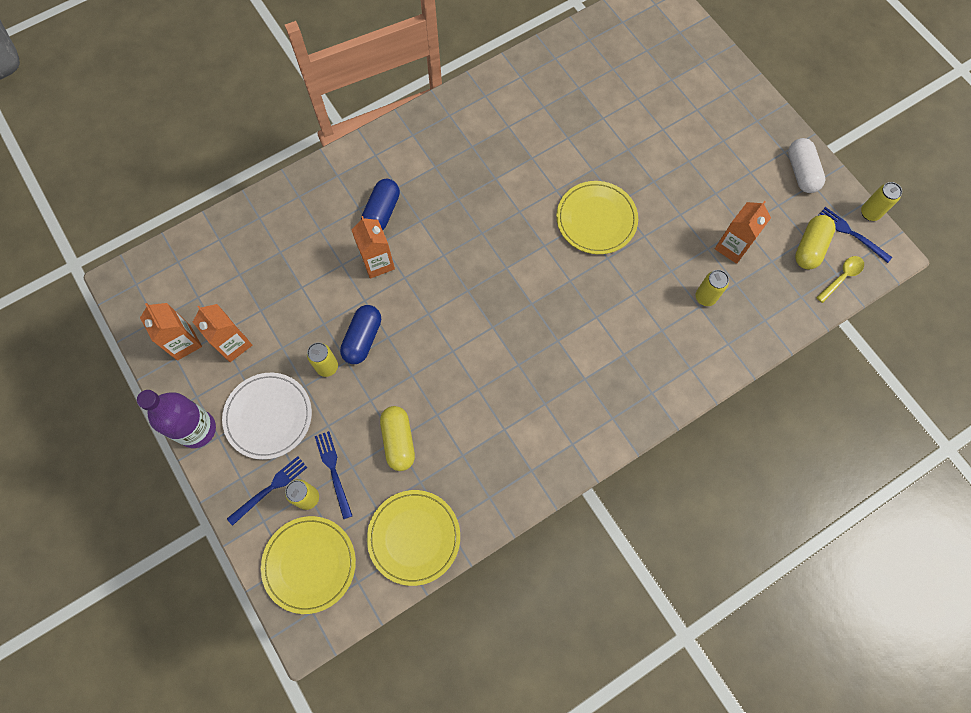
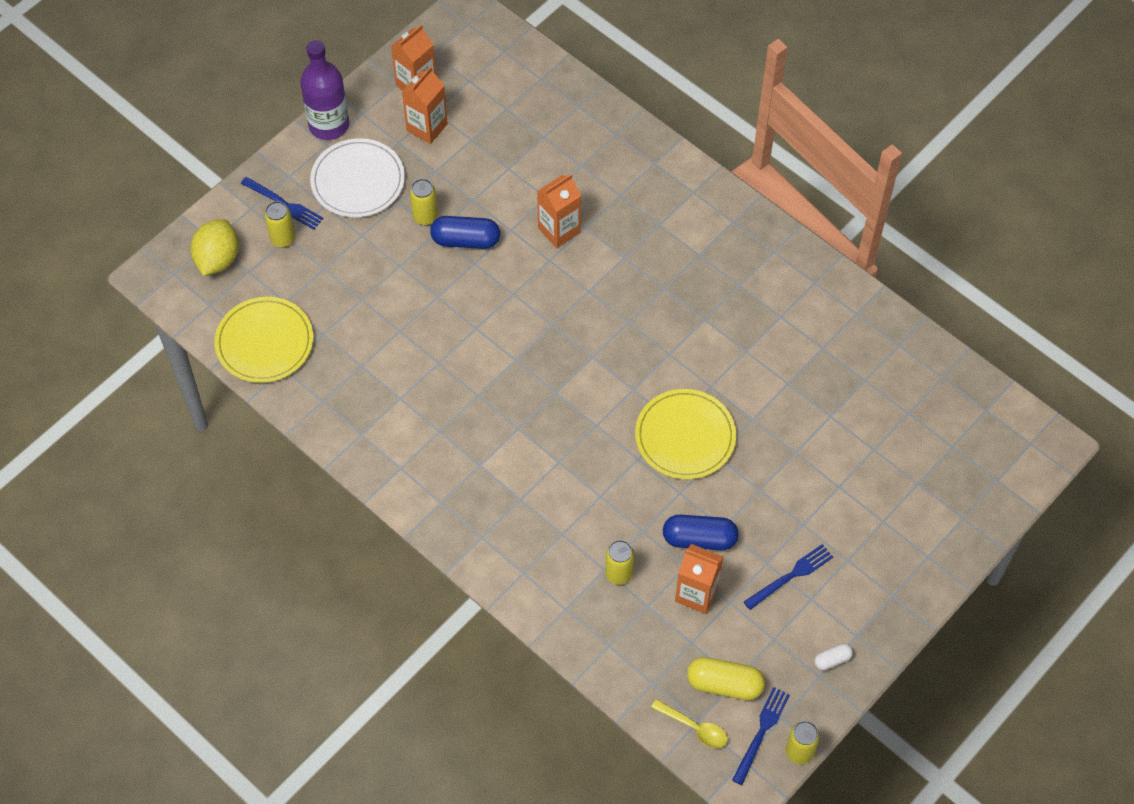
camera: 75 degrees right, 10 degrees down
(309, 564) = (217, 259): yellow plate -> yellow lemon
(334, 471) = (315, 254): blue fork -> blue fork (790, 576)
(382, 212) = (622, 218): blue capsule -> blue capsule (699, 539)
(399, 441) = (362, 303): yellow capsule -> none
(801, 172) = (832, 660): white capsule -> white capsule, size x0.53

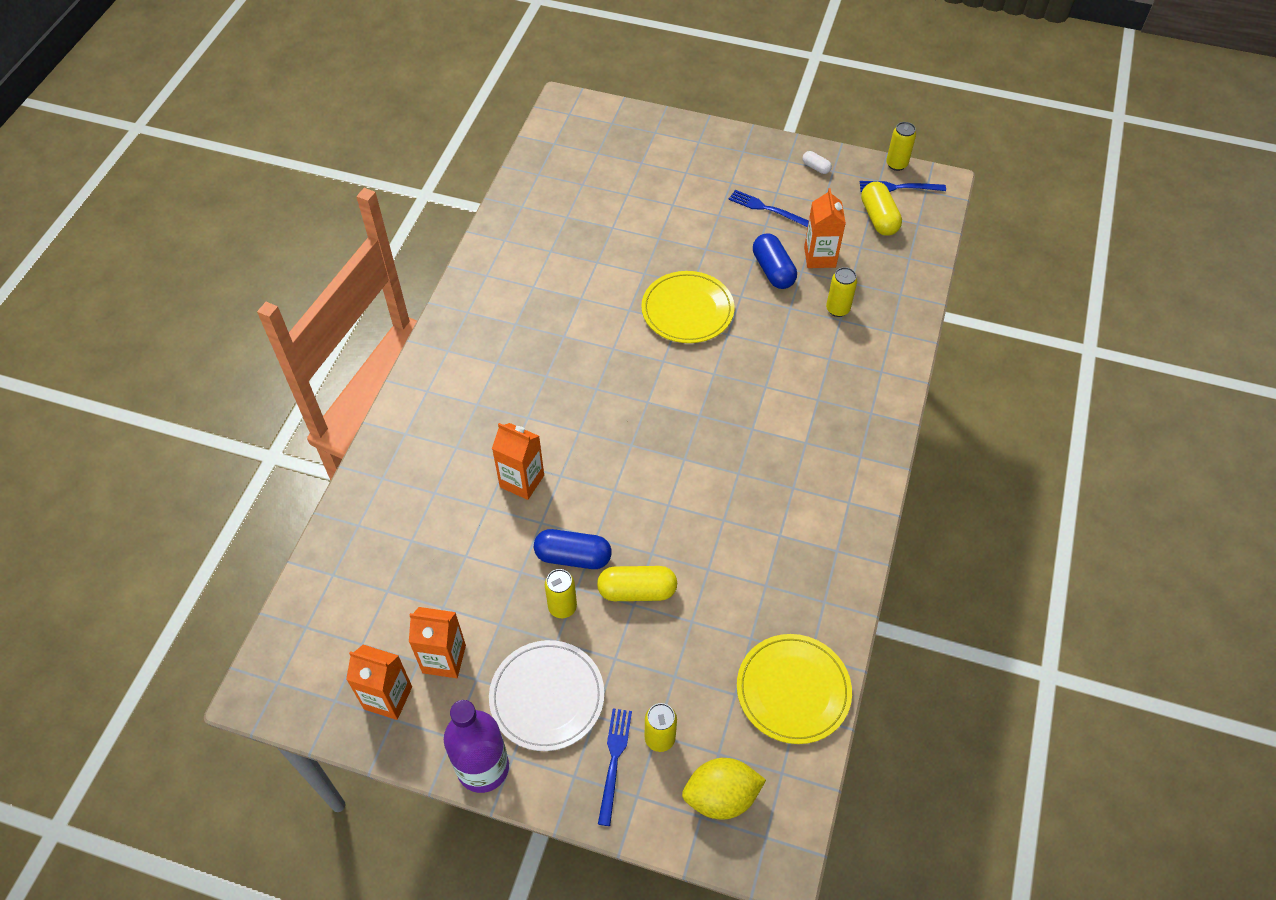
camera: 115 degrees left, 5 degrees down
(409, 272) = (637, 591): none -> yellow capsule
(466, 240) = (573, 557): blue capsule -> blue capsule turned 60 degrees counterclockwise
(694, 727) = (924, 223): yellow spoon -> none

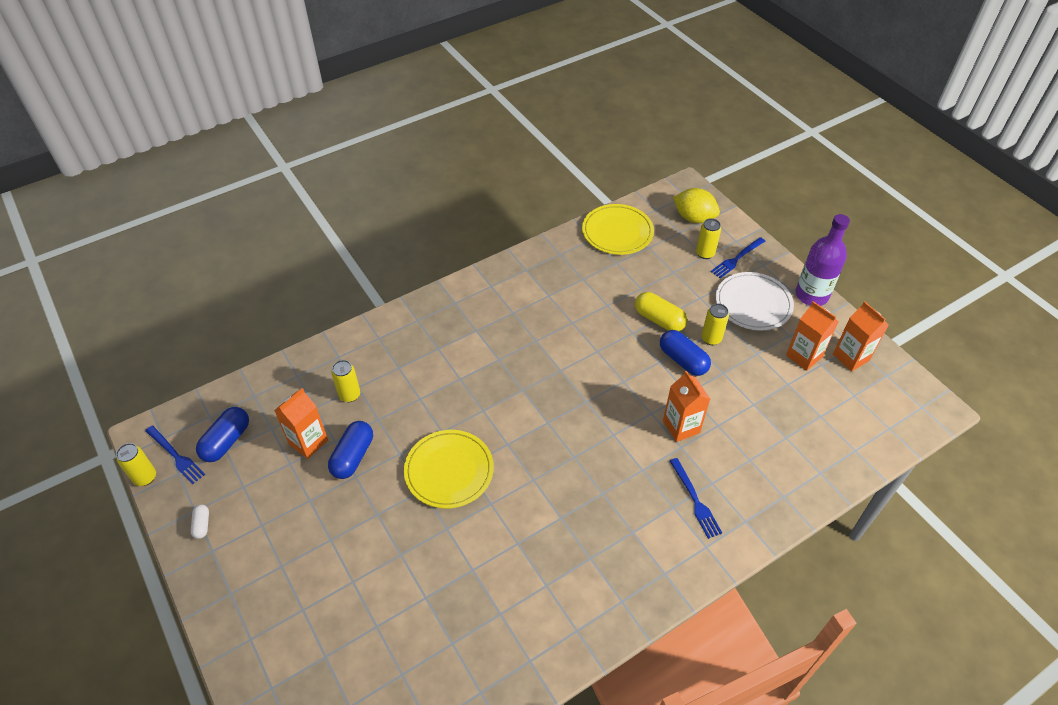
camera: 140 degrees left, 5 degrees down
(766, 209) = (289, 515): blue fork -> blue fork (695, 500)
(878, 218) = (226, 441): yellow capsule -> blue capsule

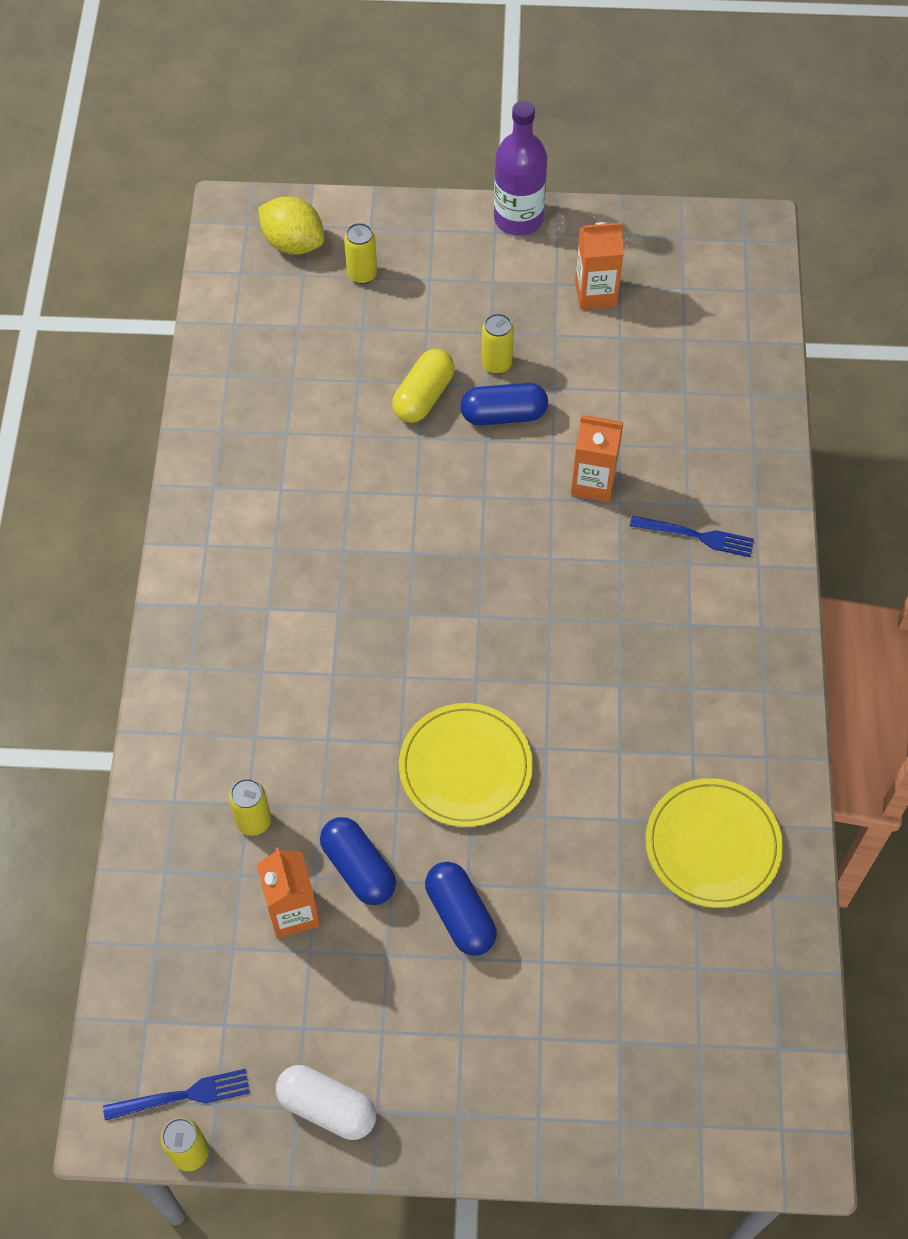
camera: 55 degrees left, 10 degrees up
(202, 525) = (327, 1107): white capsule -> white capsule, size x1.89
(226, 441) = (210, 1016): blue capsule -> blue capsule (460, 915)
(617, 232) = (240, 341): yellow plate -> yellow plate (712, 845)
(659, 319) = (423, 396): yellow capsule -> yellow capsule turned 45 degrees counterclockwise
(694, 218) = (293, 243): yellow lemon -> yellow lemon turned 60 degrees clockwise
(737, 258) = (399, 248): blue fork -> none
(753, 303) = (481, 284): white plate -> none
(851, 357) = (633, 251): orange carton -> none

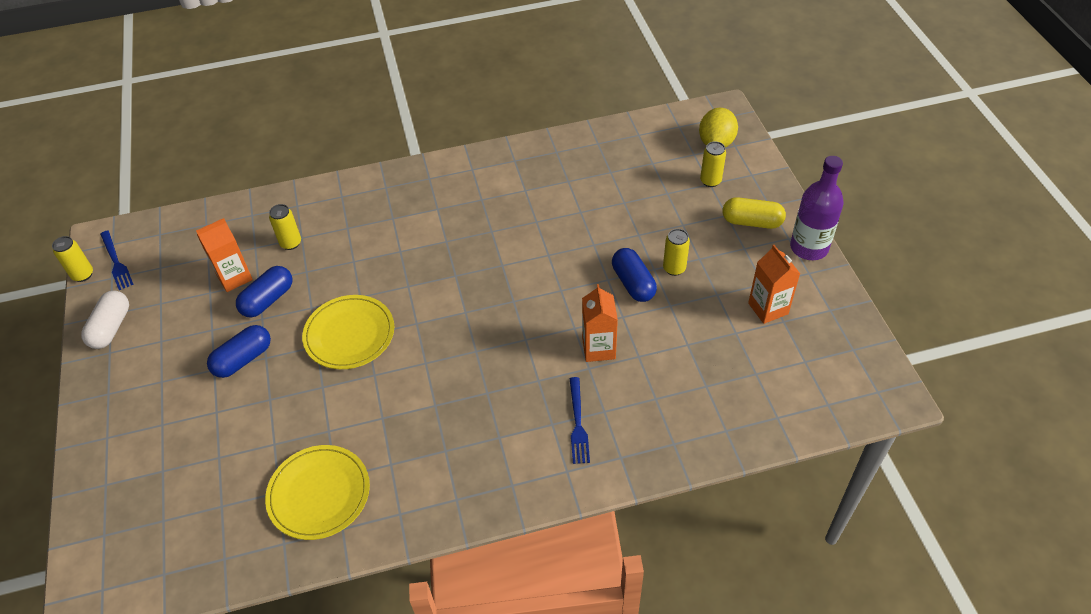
camera: 75 degrees right, 10 degrees down
(423, 396) = (628, 237): yellow capsule -> yellow capsule (752, 222)

